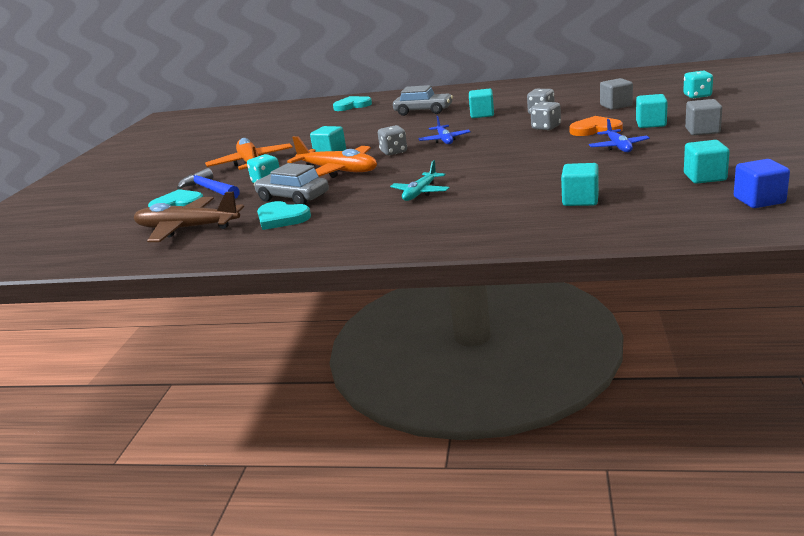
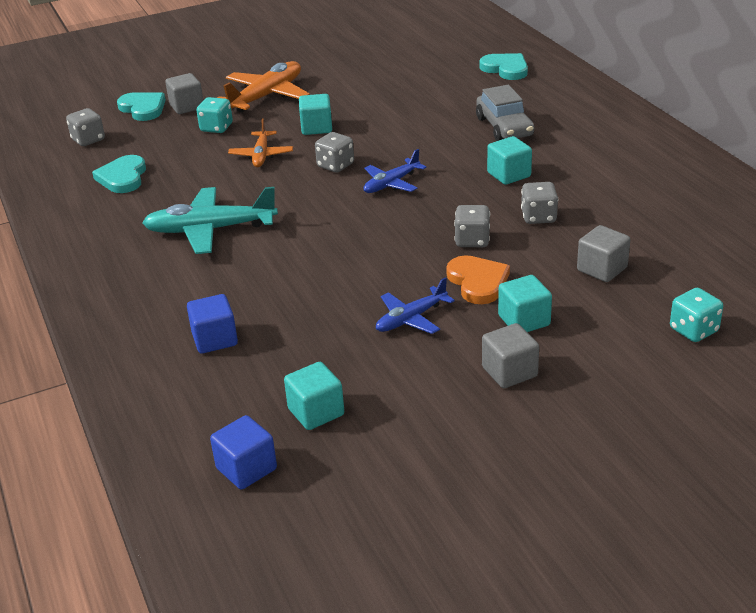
camera: 55 degrees right, 10 degrees up
(187, 228) = (88, 140): brown plane -> grey dice
(210, 190) = (187, 107): blue hammer -> grey cube
(293, 198) = (177, 161): grey car -> none
(338, 171) = (261, 155): orange plane -> orange plane, size x0.59
(420, 192) = (210, 230): turquoise plane -> turquoise plane, size x1.69
(580, 200) = (215, 339): turquoise cube -> blue cube

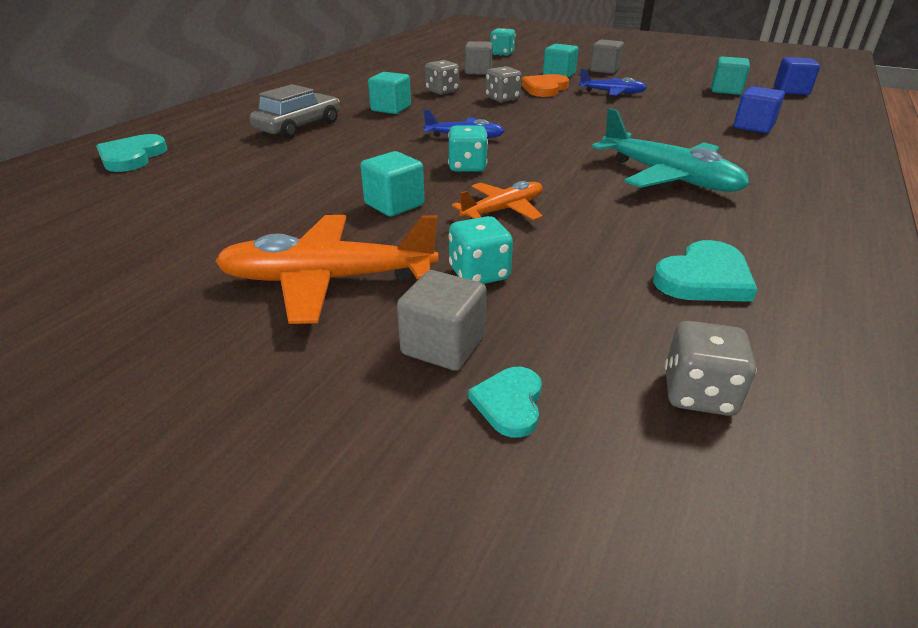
camera: 130 degrees left, 0 degrees up
(143, 108) = (509, 403): turquoise heart -> turquoise heart, size x0.62
(335, 165) = (467, 167): grey dice -> turquoise dice

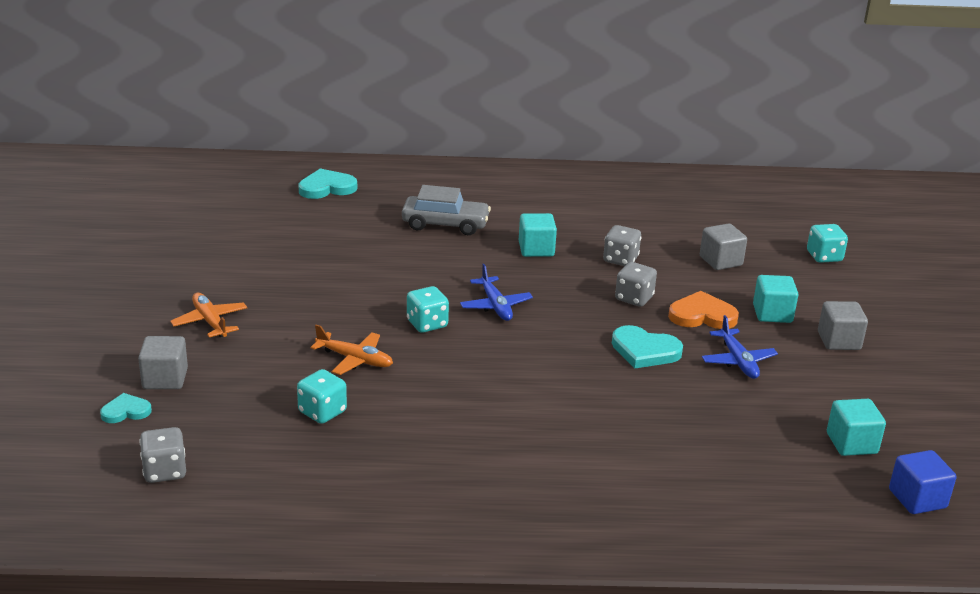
camera: 60 degrees right, 5 degrees down
(328, 280) = (210, 322): orange plane -> orange plane, size x0.59
(394, 204) = (329, 312): turquoise cube -> none
(479, 274) = (251, 372): turquoise dice -> turquoise dice (322, 412)
(668, 177) = (491, 428): turquoise plane -> none
(704, 278) = (304, 463): turquoise heart -> turquoise heart (645, 351)
(753, 126) = (707, 472): blue cube -> none

